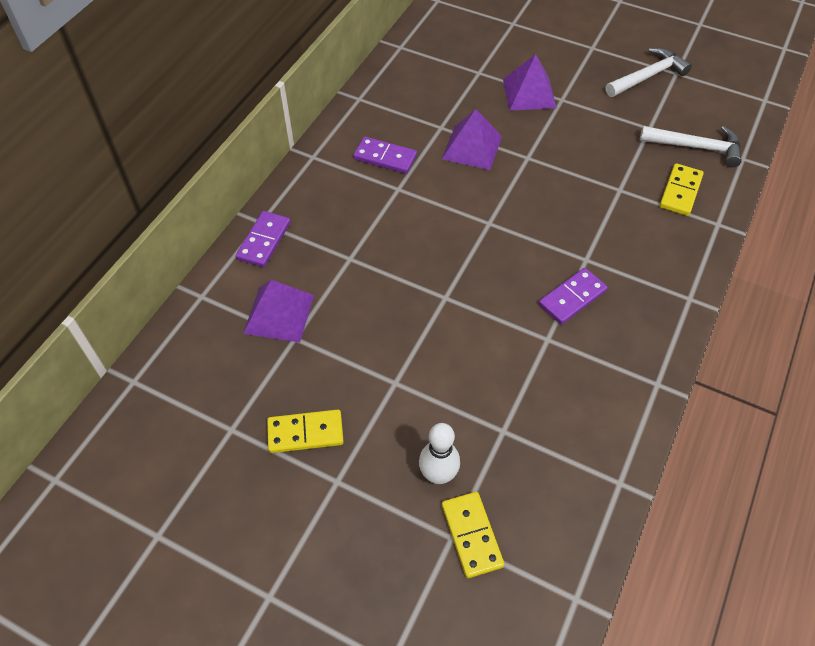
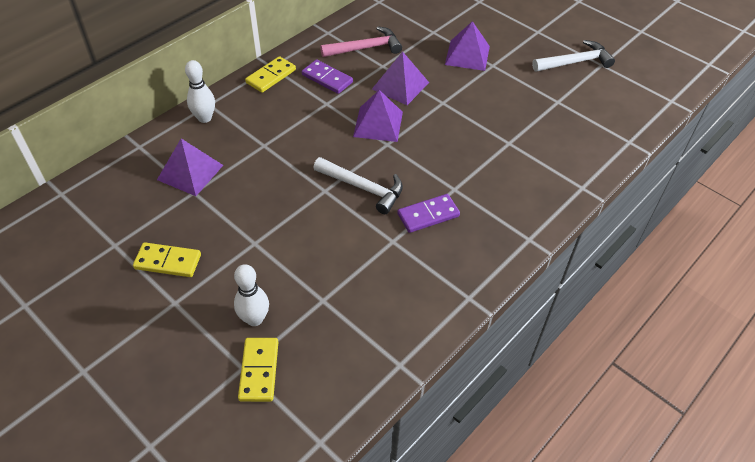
camera: 15 degrees right, 5 degrees down
(264, 241) = (204, 118): purple domino -> white bowling pin
(412, 109) = (366, 48): none -> pink hammer
(468, 201) = (378, 124): none -> purple pyramid
(680, 191) = (560, 155): yellow domino -> yellow domino (271, 76)
(696, 147) = (591, 125): white hammer -> white hammer (363, 188)

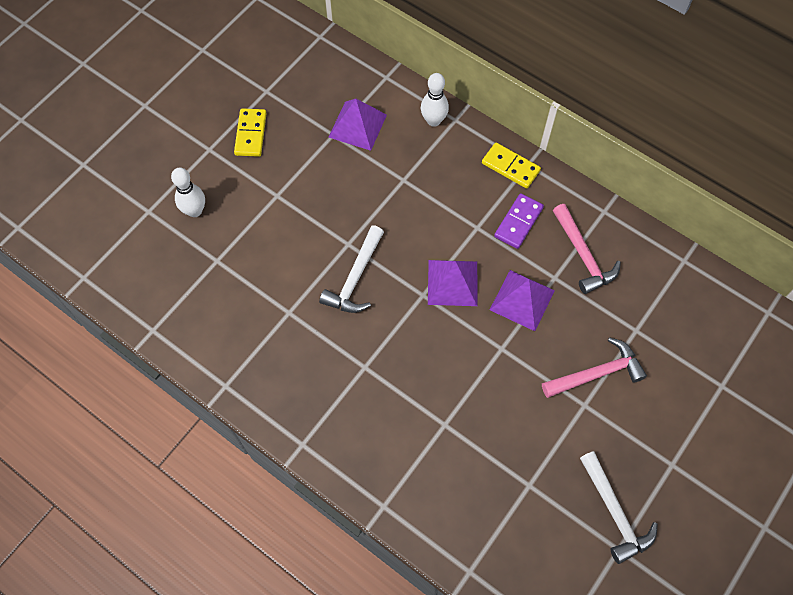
camera: 85 degrees right, 15 degrees up
(259, 371) = (145, 223): yellow domino -> none
(428, 215) = (325, 343): purple domino -> none
(467, 55) = (597, 373): purple pyramid -> pink hammer

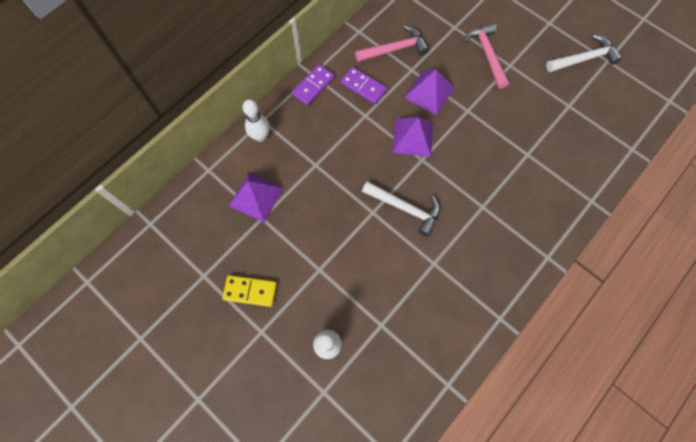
camera: 85 degrees left, 5 degrees up
(510, 167) = (313, 86): yellow domino -> purple domino

